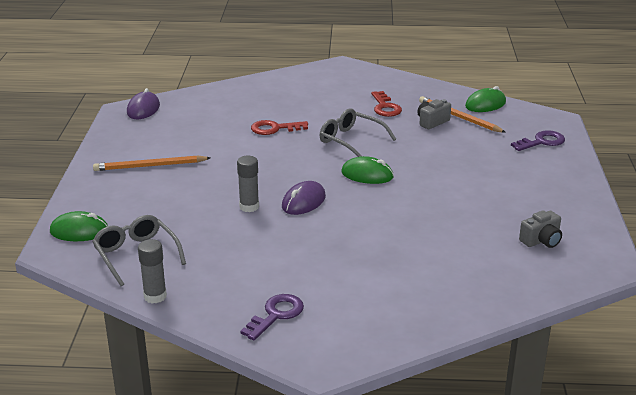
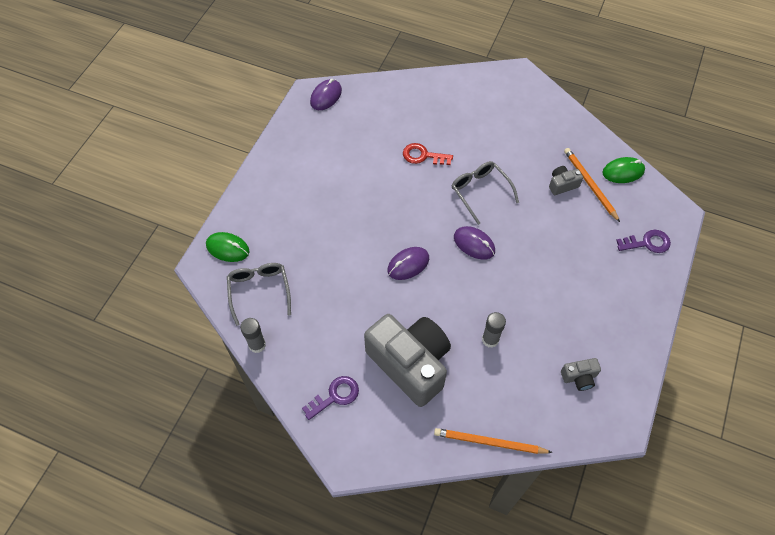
camera: 20 degrees right, 30 degrees up
(150, 166) = (305, 179): orange pencil -> orange pencil (489, 442)
(249, 207) = (363, 257): grey glue stick -> grey glue stick (490, 339)
(350, 271) = (410, 364): none -> grey camera
(367, 175) = (474, 244): green mouse -> purple mouse
(385, 107) = (530, 151): red key -> none

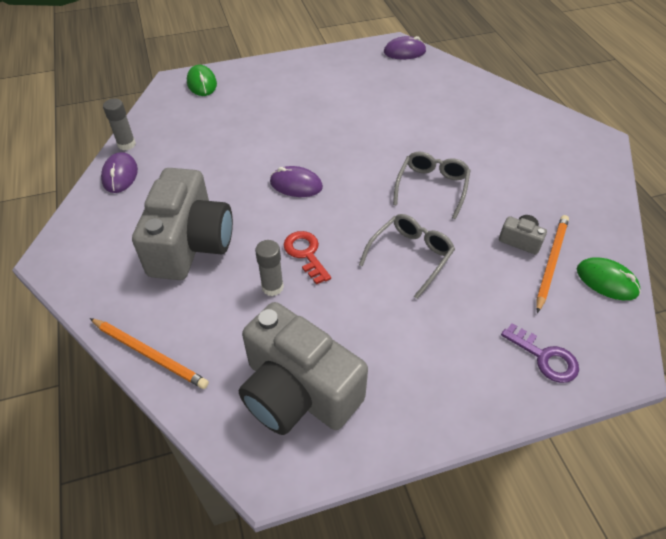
camera: 50 degrees right, 10 degrees down
(259, 291) = (178, 119): grey glasses -> grey glasses (410, 256)
(335, 396) = (114, 214): purple key -> none
(423, 156) = (421, 131): red key -> red key (305, 254)
(474, 244) = (368, 215): purple mouse -> purple mouse (120, 175)
(489, 442) = (150, 354): orange pencil -> orange pencil turned 150 degrees clockwise
(579, 377) = (298, 391): grey camera -> grey camera, size x2.44

